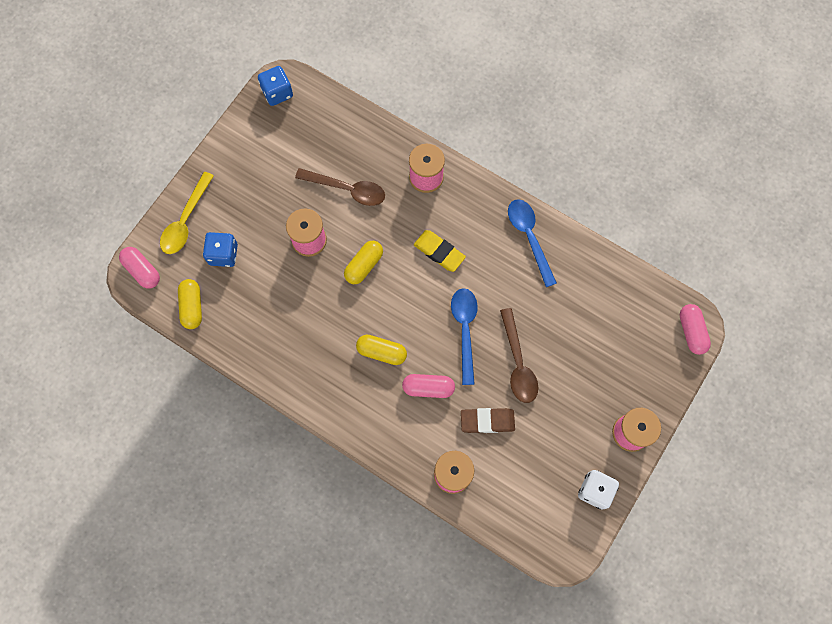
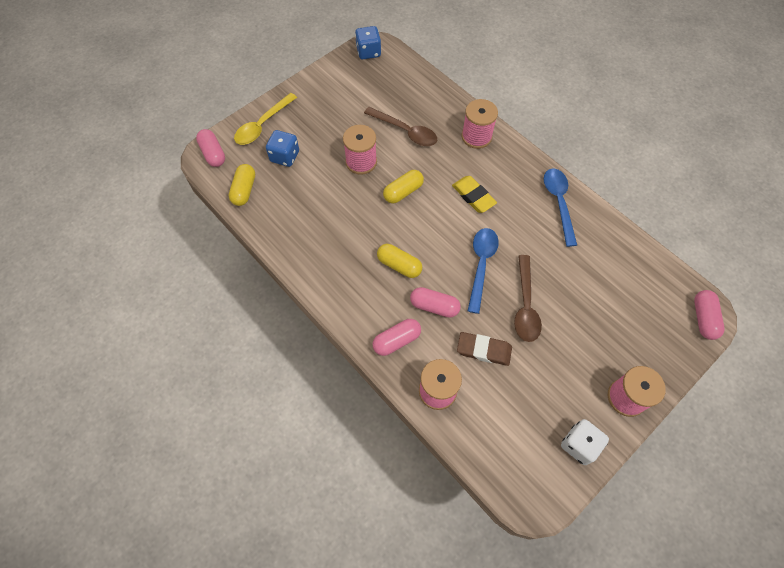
camera: 15 degrees right, 10 degrees down
(400, 434) = (397, 340): none -> pink capsule

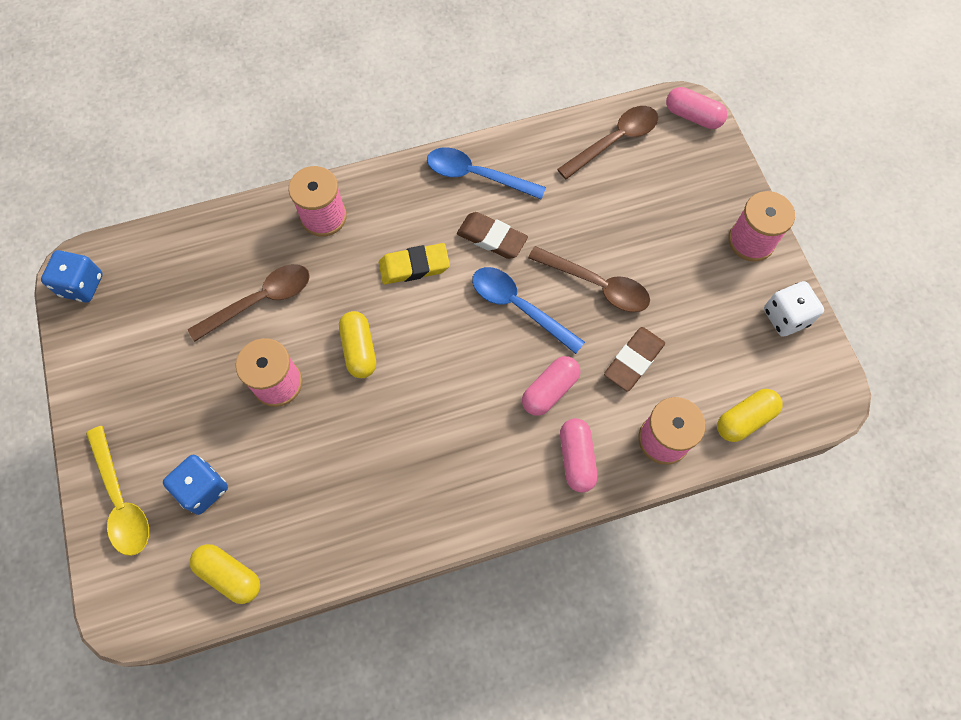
camera: 65 degrees left, 5 degrees up
(213, 153) = (129, 601): pink capsule -> none
(399, 265) = (470, 406): yellow capsule -> yellow capsule (744, 419)
(520, 230) = (492, 238): none -> brown eraser
(644, 274) = (615, 141): none -> brown spoon

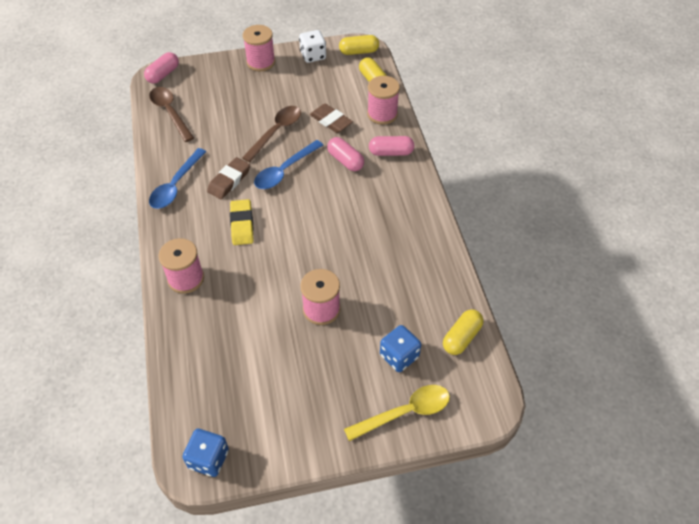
camera: 85 degrees left, 15 degrees down
(261, 300) = (251, 320): brown spoon -> none
(359, 350) = (302, 259): yellow capsule -> yellow capsule (359, 52)

